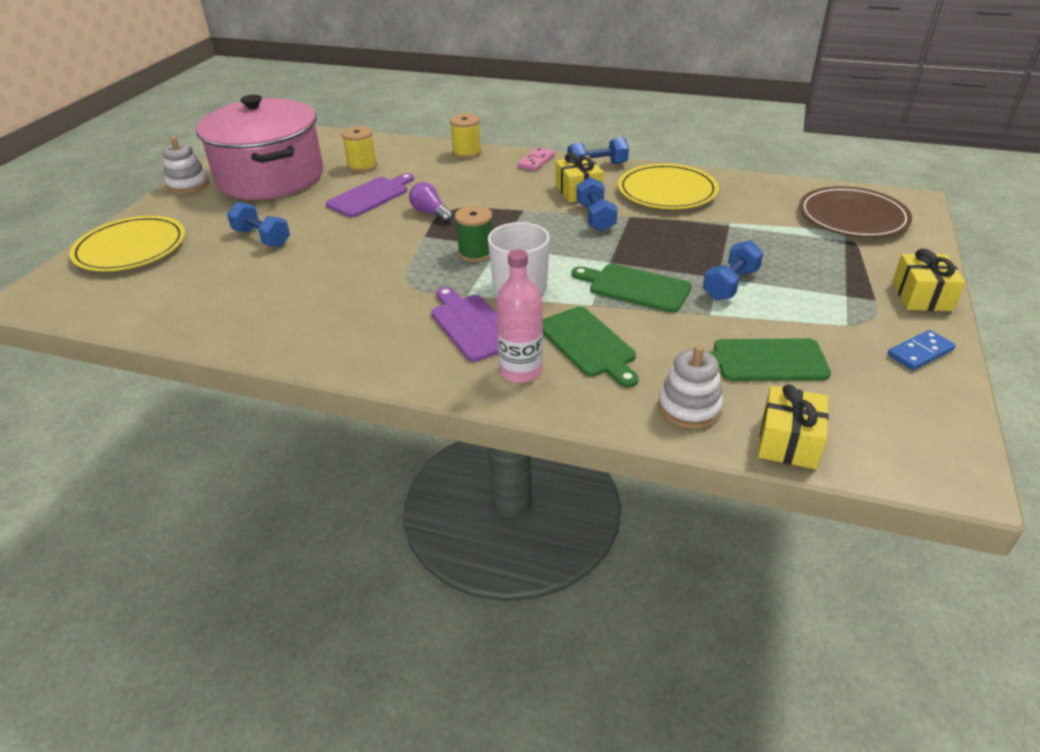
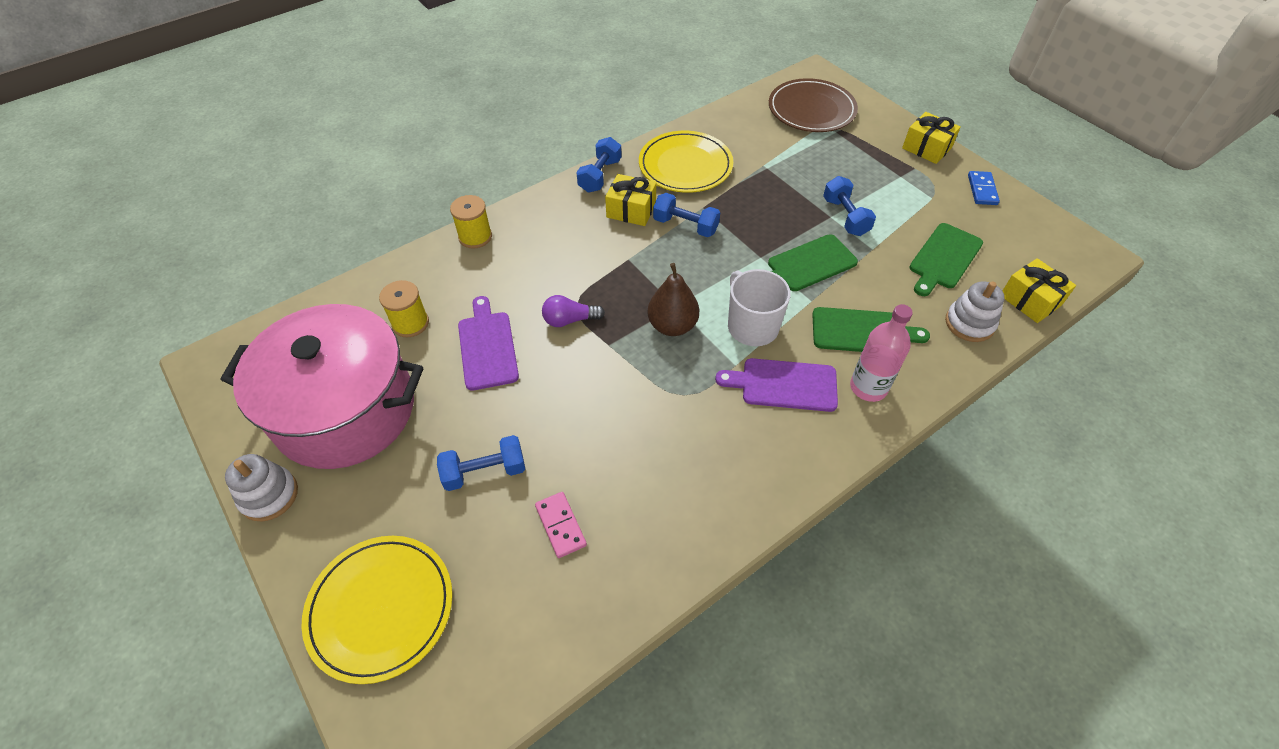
camera: 55 degrees left, 15 degrees up
(476, 253) = (672, 325): green spool -> brown pear
(536, 161) = (548, 204): pink domino -> pink domino (561, 525)

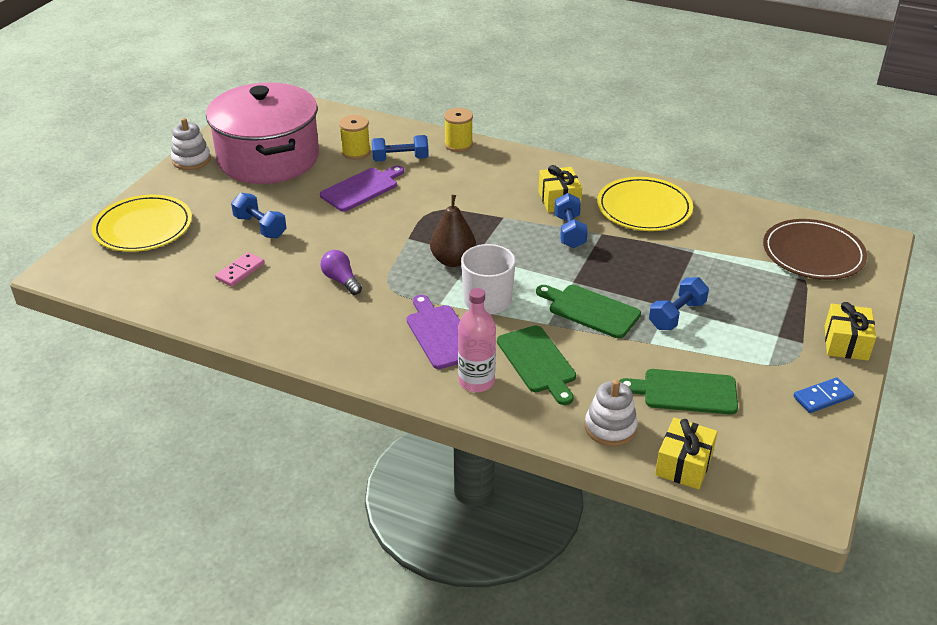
camera: 60 degrees right, 15 degrees down
(569, 320) = (416, 213): purple light bulb -> purple light bulb (341, 280)
(600, 176) = (583, 172): blue dumbbell -> blue dumbbell (400, 159)

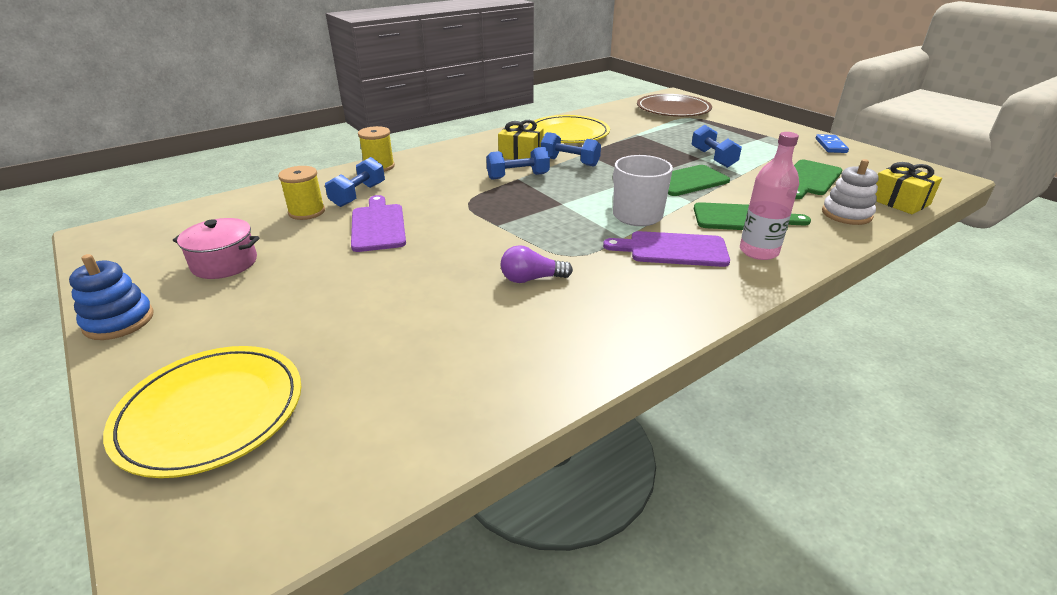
camera: 60 degrees left, 5 degrees down
(191, 160) = (119, 321): white stacking toy -> blue stacking toy
(240, 271) = (436, 345): pink domino -> none
(260, 227) = (359, 305): blue dumbbell -> blue dumbbell (518, 176)
(268, 158) = (224, 263): pink pot -> pink pot, size x0.43
(453, 260) = (559, 214): brown pear -> none
(846, 343) = (775, 126): yellow gift -> none

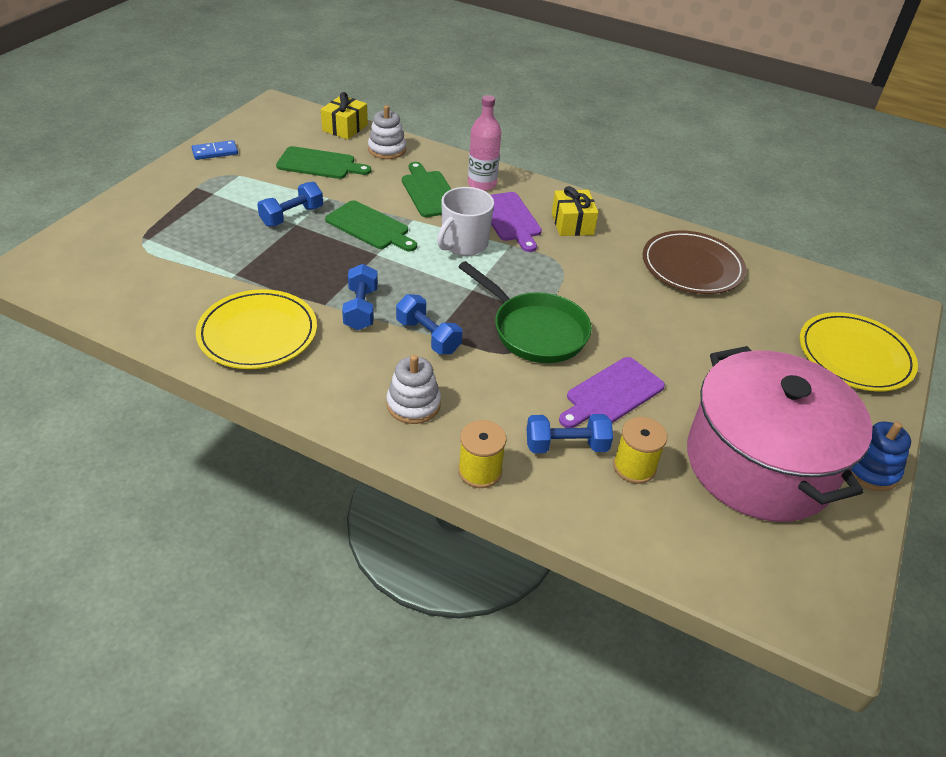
camera: 120 degrees left, 10 degrees up
(224, 263) = (759, 463): pink pot -> pink pot, size x2.32
(456, 160) = (413, 404): none -> white stacking toy
(484, 215) = (535, 331): none -> green pan
(521, 154) = (358, 354): yellow gift -> yellow gift (572, 224)
(531, 279) = (609, 274): purple light bulb -> none
(673, 109) = (107, 261): brown plate -> brown plate (692, 266)

